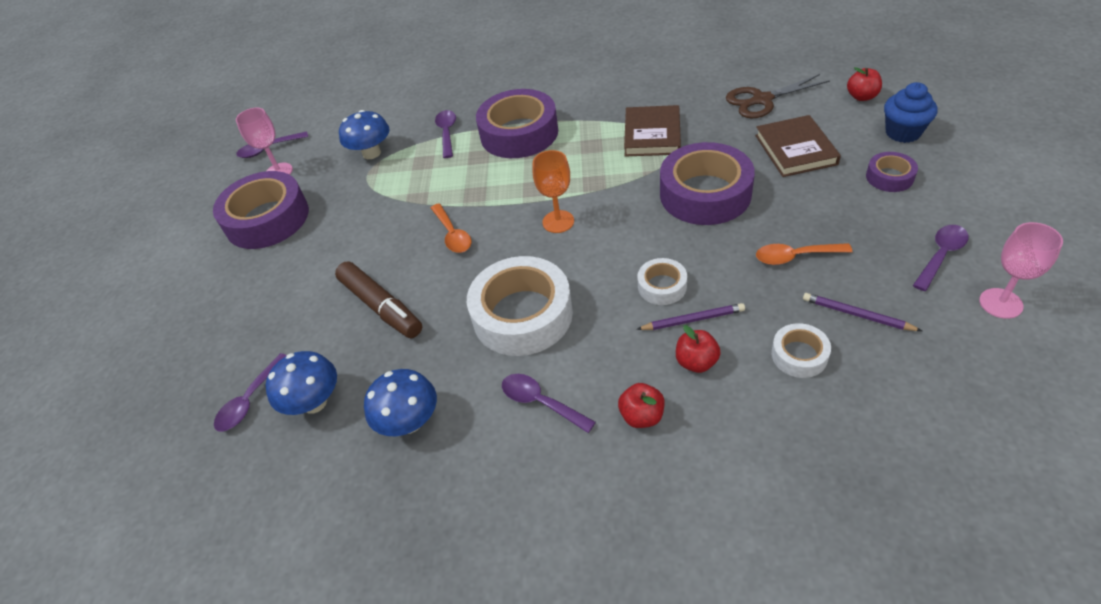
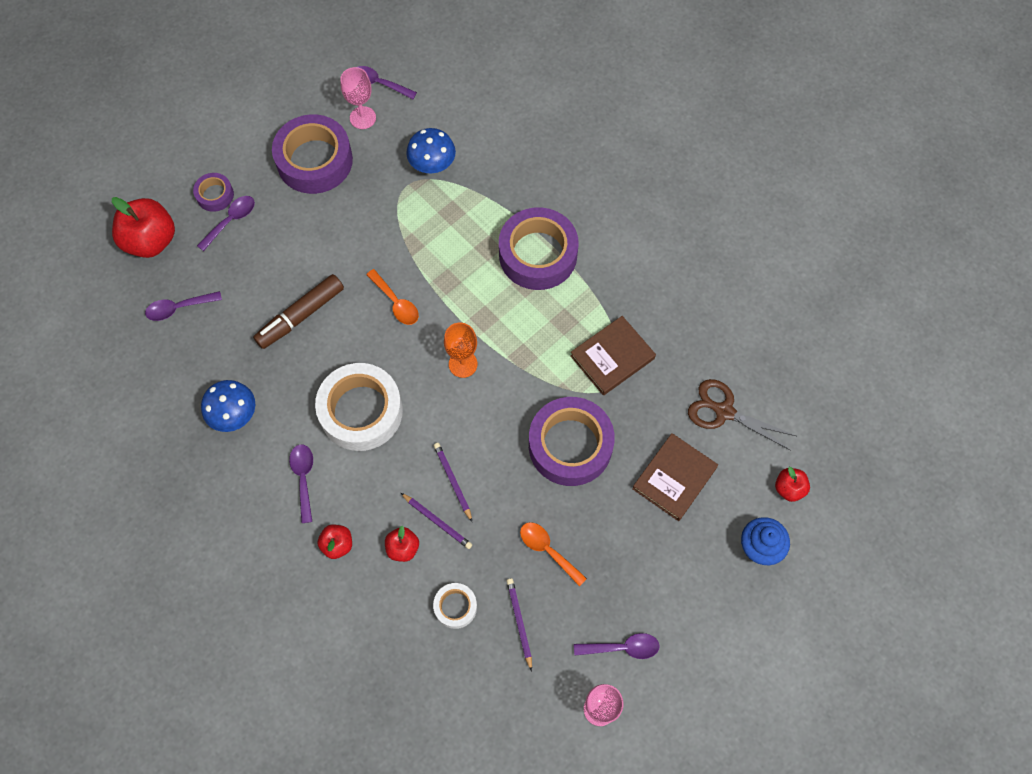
camera: 40 degrees right, 20 degrees up
(160, 381) = (151, 241): none -> red apple
(314, 402) = (205, 347): blue mushroom -> none
(381, 307) = (301, 315): brown marker -> brown marker turned 45 degrees clockwise
(447, 133) = (497, 199): purple spoon -> purple spoon (231, 221)
(452, 235) = (396, 303): orange spoon -> orange spoon turned 60 degrees counterclockwise
(662, 286) = (452, 481): white tape -> purple pencil
(889, 177) = (690, 567): purple tape -> purple tape (215, 195)

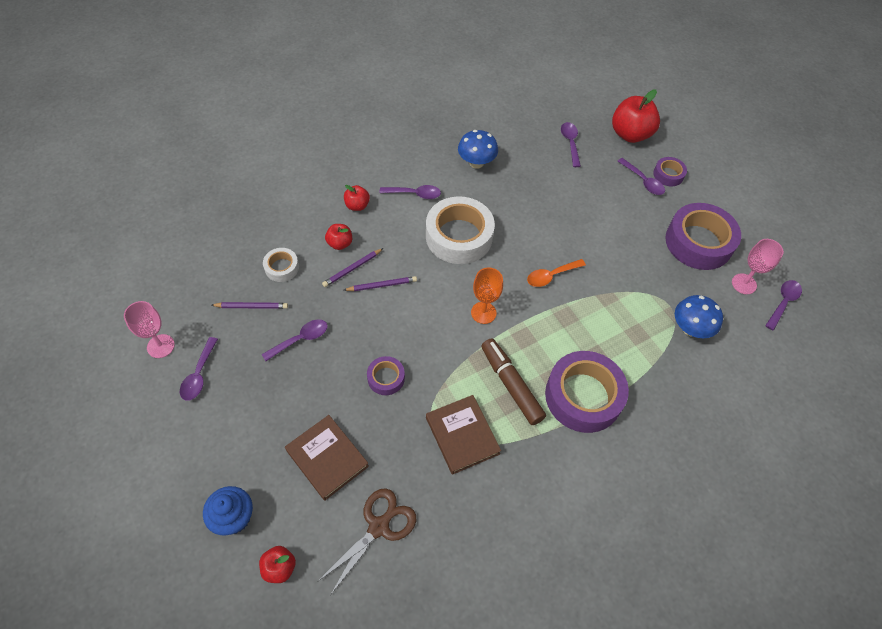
camera: 100 degrees right, 10 degrees down
(301, 315) = (550, 212): brown marker -> brown marker (511, 385)
(547, 550) = (300, 339): orange spoon -> purple spoon
(570, 445) = (386, 378): purple tape -> purple tape, size x0.49

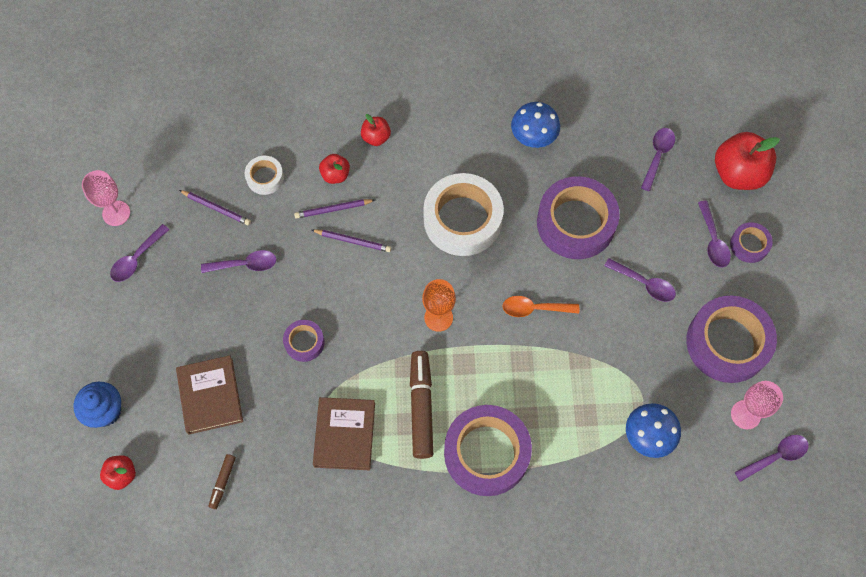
camera: 30 degrees right, 10 degrees up
(378, 527) = (223, 482): brown scissors -> brown marker
(414, 194) = (444, 148): purple spoon -> purple spoon (644, 283)
(543, 206) = (576, 223): none -> purple tape

